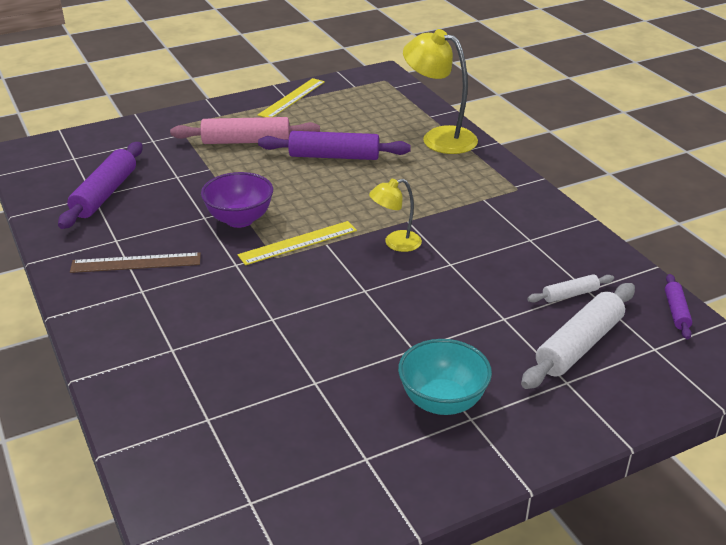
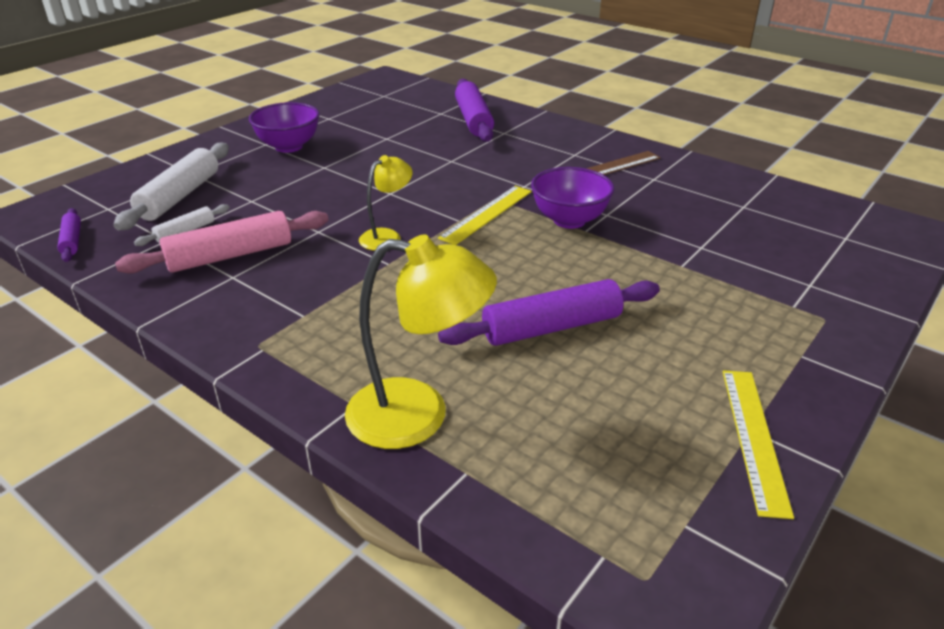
camera: 155 degrees right, 0 degrees up
(105, 194) = (737, 211): purple rolling pin -> purple rolling pin (473, 120)
(246, 141) = (696, 318): pink rolling pin -> pink rolling pin (230, 255)
(442, 401) = (289, 147): turquoise bowl -> purple bowl

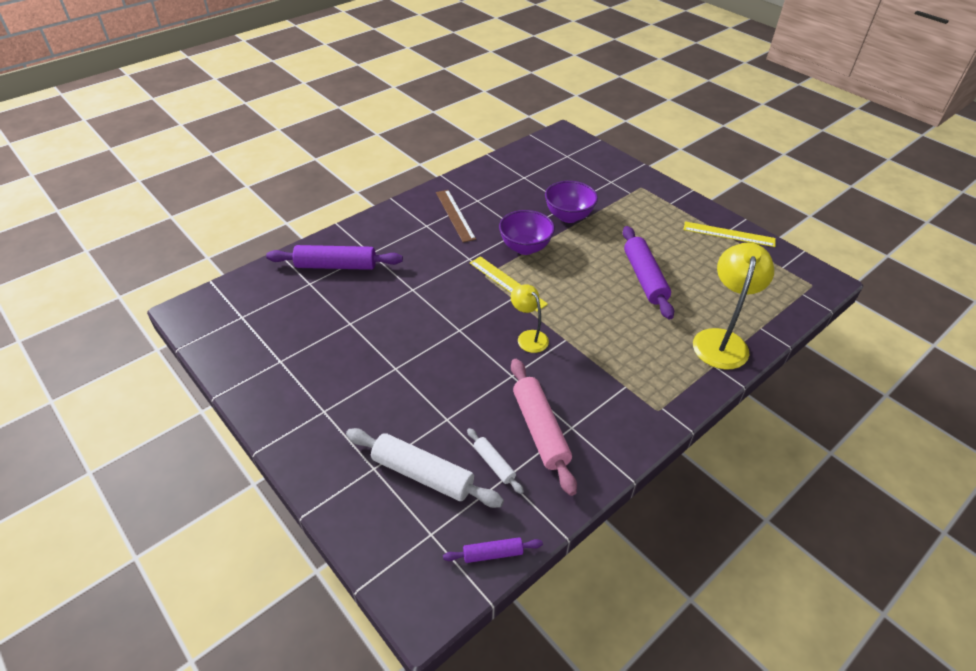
camera: 80 degrees left, 10 degrees up
(289, 147) = (339, 392): purple bowl -> purple bowl (568, 216)

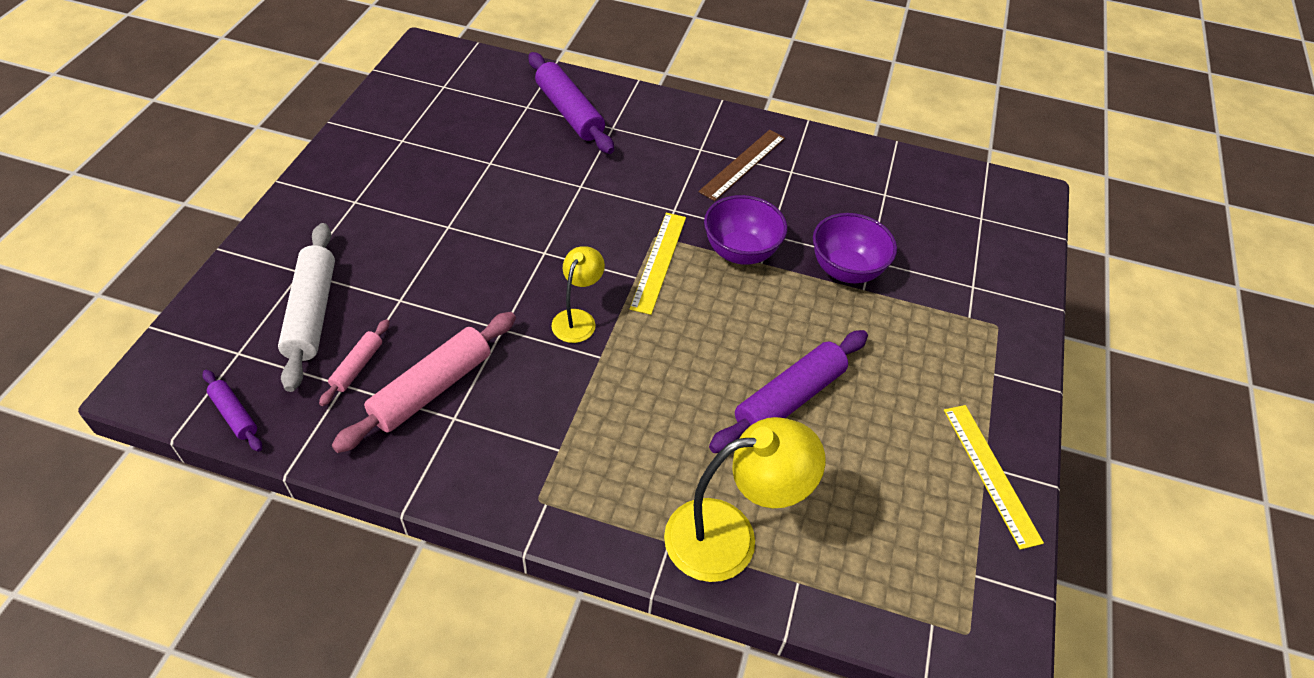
camera: 55 degrees right, 5 degrees up
(494, 464) = (357, 366): white rolling pin -> pink rolling pin

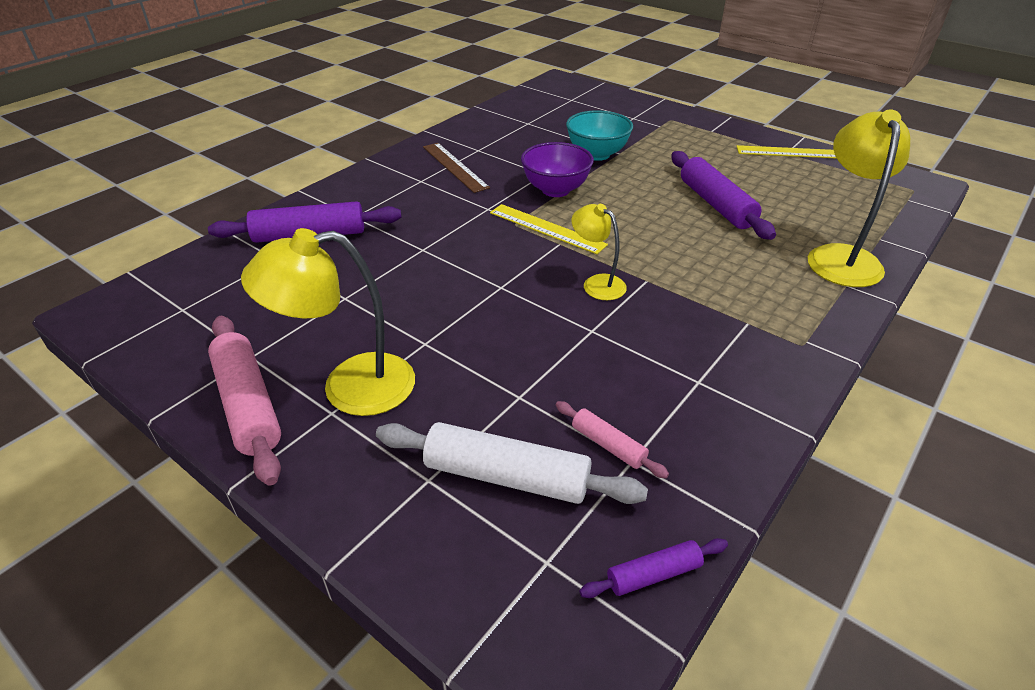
camera: 65 degrees left, 10 degrees down
(383, 202) = (349, 387): none -> yellow lamp
(432, 389) = (656, 391): pink rolling pin -> pink rolling pin (248, 405)
(846, 270) = (597, 154): purple bowl -> turquoise bowl

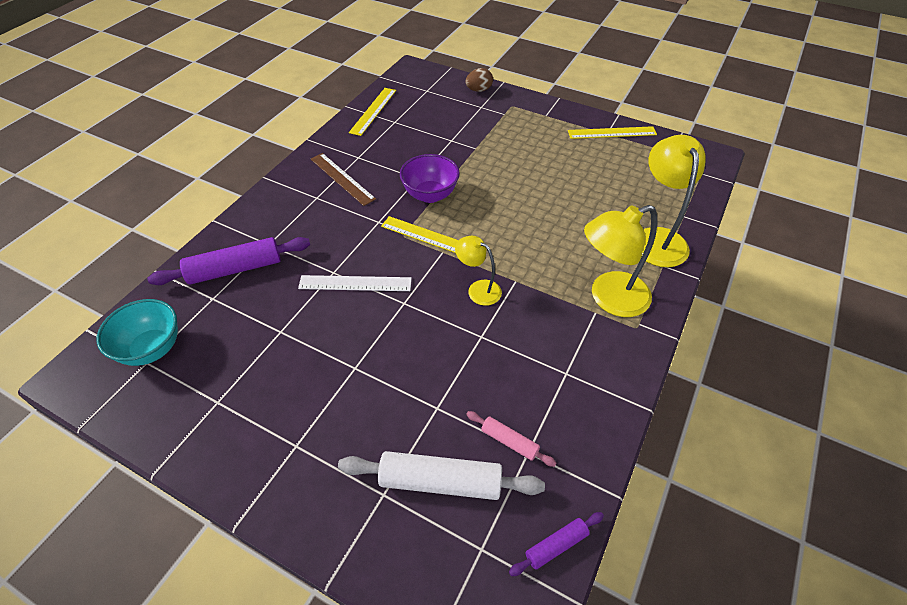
camera: 10 degrees left, 10 degrees up
(248, 405) = (228, 449): pink rolling pin -> none
(349, 387) = (305, 419): yellow lamp -> yellow lamp (609, 298)
(446, 262) = (355, 283): none -> white ruler
(505, 112) = (373, 111): none -> yellow ruler
(597, 154) = (457, 151): turquoise bowl -> turquoise bowl (152, 349)
(633, 103) = (479, 90): none -> brown egg
(716, 204) = (558, 195): purple rolling pin -> none

